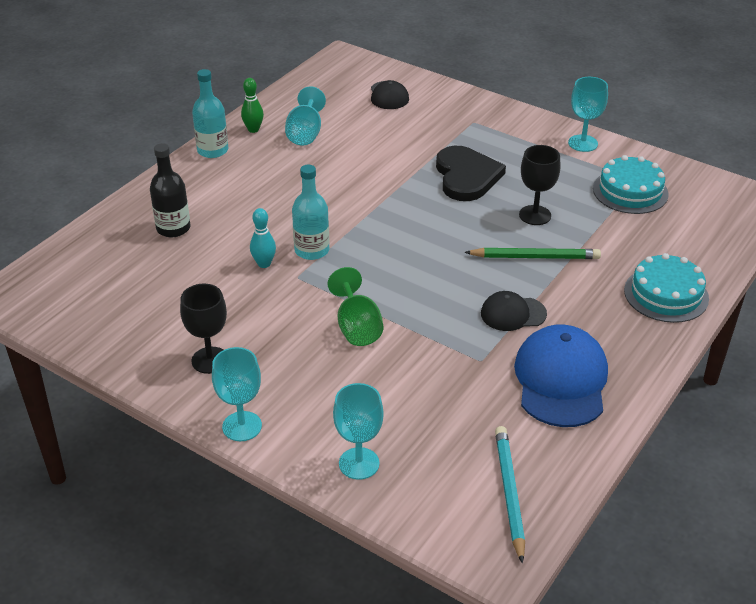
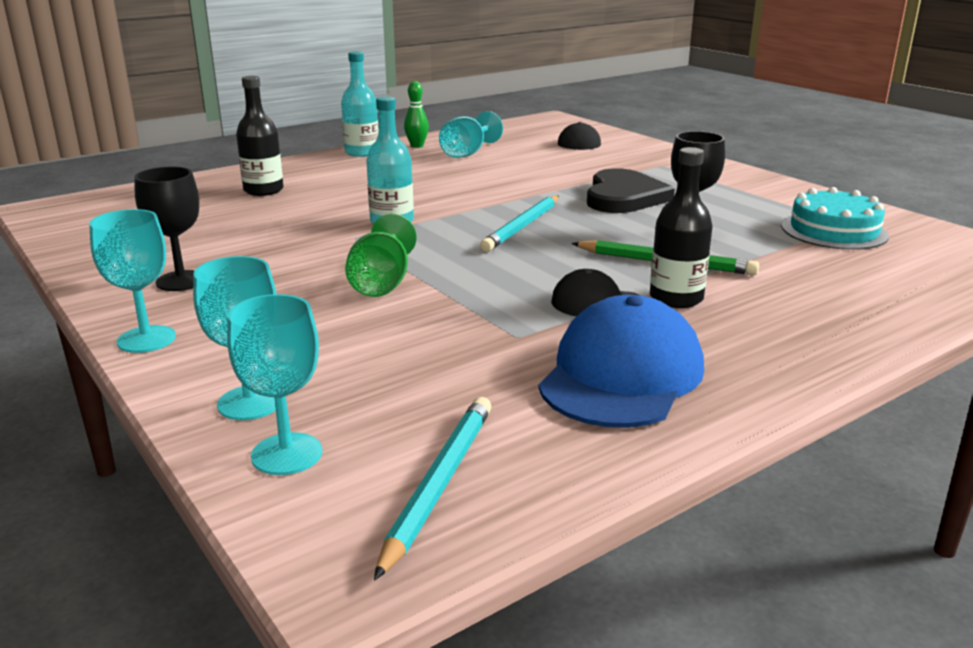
camera: 20 degrees right, 15 degrees down
(264, 264) = (328, 224): turquoise bowling pin -> none
(413, 234) = (522, 226): none -> turquoise pencil
(559, 296) = (676, 298): none -> black bottle
(583, 143) = (789, 191): turquoise goblet -> turquoise goblet (287, 454)
(666, 294) = (842, 320): turquoise cake -> none

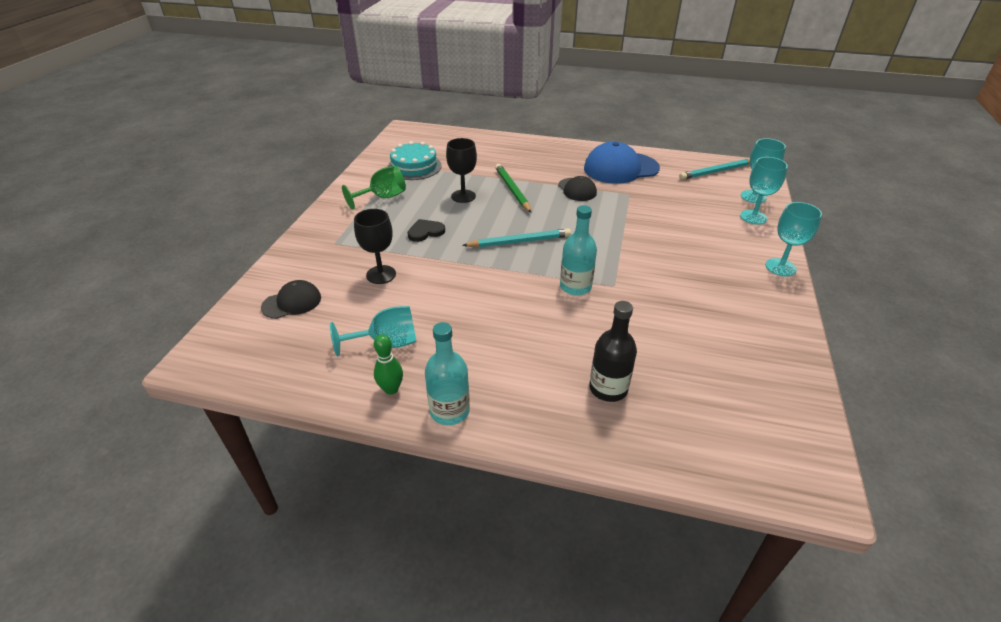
camera: 130 degrees left, 15 degrees up
(181, 281) = (743, 302): black goblet -> black goblet (381, 274)
(382, 283) = (643, 244): green goblet -> green goblet (383, 197)
(624, 197) = (425, 232): black heart -> black heart, size x0.54
(676, 298) = (547, 177): black bottle -> none

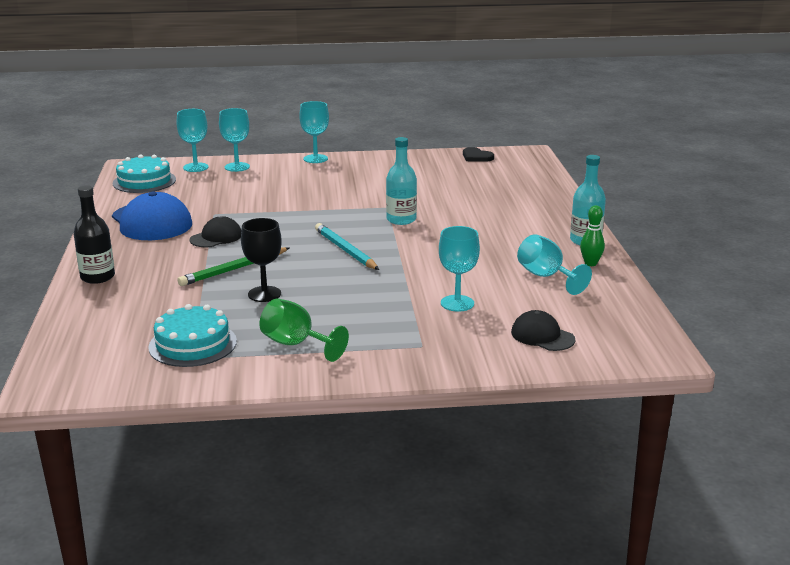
camera: 110 degrees left, 15 degrees down
(381, 274) = (457, 303): black goblet -> turquoise goblet
(425, 232) = (360, 299): black heart -> black heart (476, 157)
(608, 388) = (509, 199): black bottle -> black bottle (97, 277)
(716, 171) = (144, 181): turquoise pencil -> turquoise cake

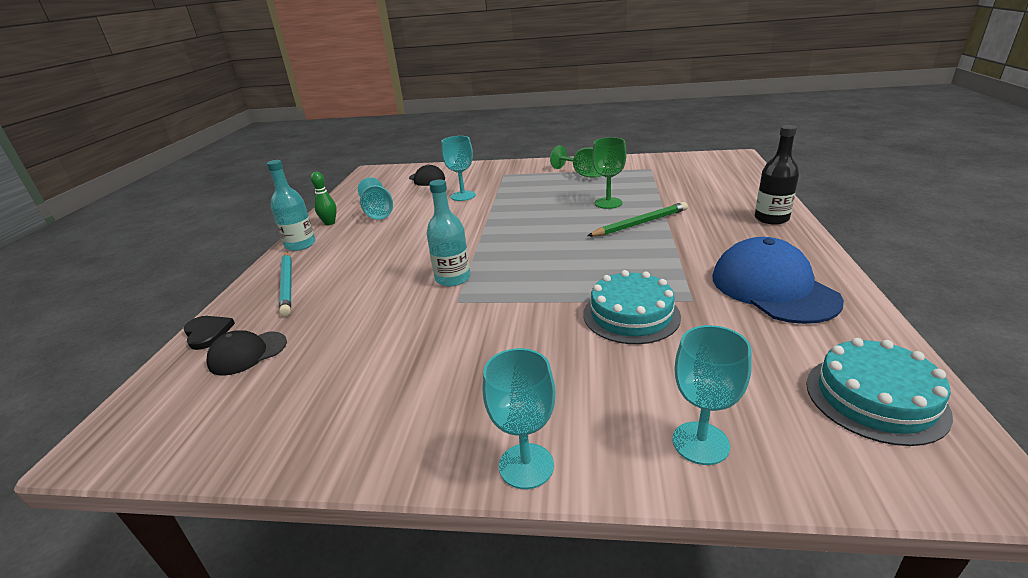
camera: 165 degrees left, 5 degrees up
(192, 344) = (653, 174): turquoise cake -> turquoise cake (631, 315)
(195, 167) = (798, 451): turquoise goblet -> none
(216, 237) = (672, 260): black cap -> black cap (247, 353)
(264, 294) = (608, 203): black goblet -> green goblet
(345, 250) = (531, 240): turquoise pencil -> turquoise pencil (287, 285)
(476, 157) = (208, 437): black heart -> black heart (207, 333)

